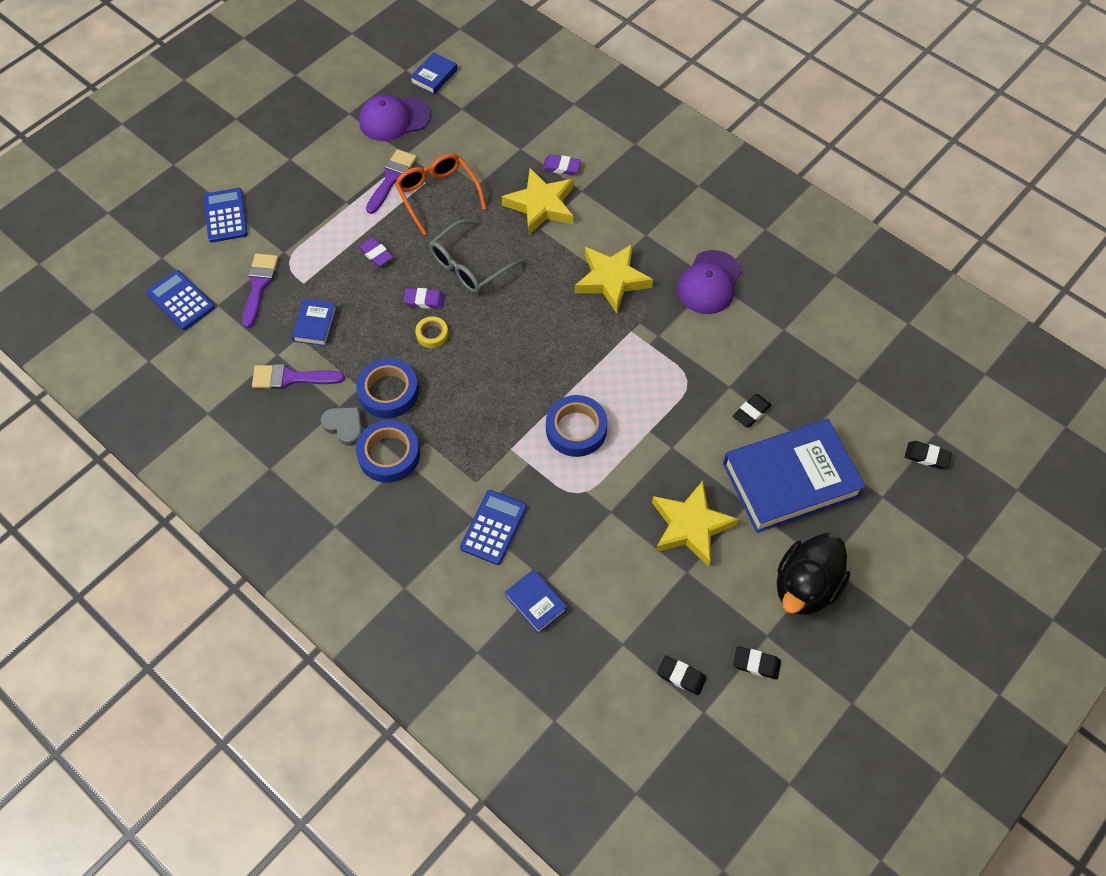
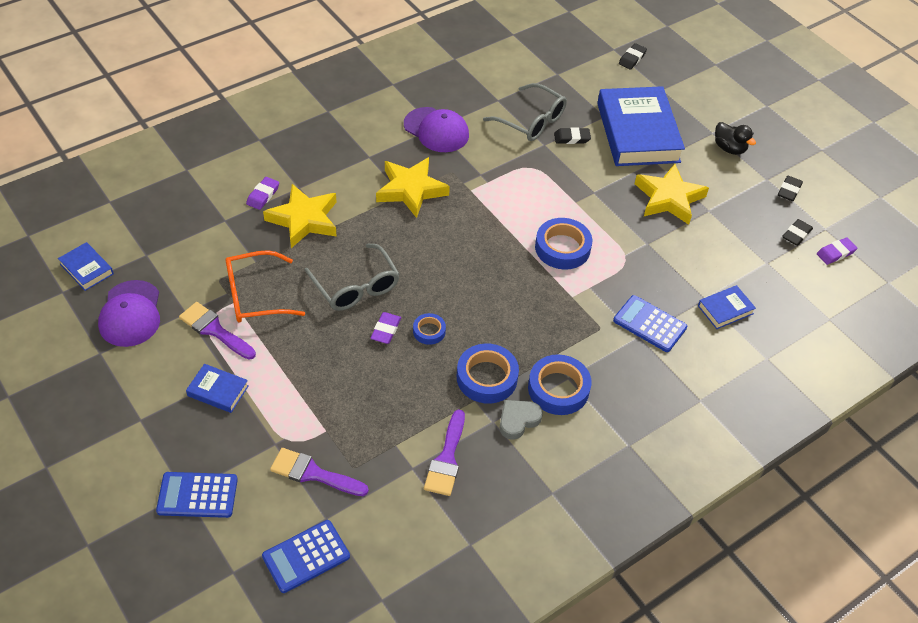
camera: 80 degrees left, 10 degrees down
(315, 324) = (385, 427): blue book -> blue book (218, 391)
(375, 254) = (311, 360): purple eraser -> purple eraser (835, 253)
(432, 334) = (429, 331): yellow tape -> blue tape
(751, 412) = (572, 138): black eraser -> black eraser turned 60 degrees counterclockwise
(762, 368) = (531, 121): none -> grey glasses
(805, 587) = (729, 148): black duck -> black duck, size x0.57

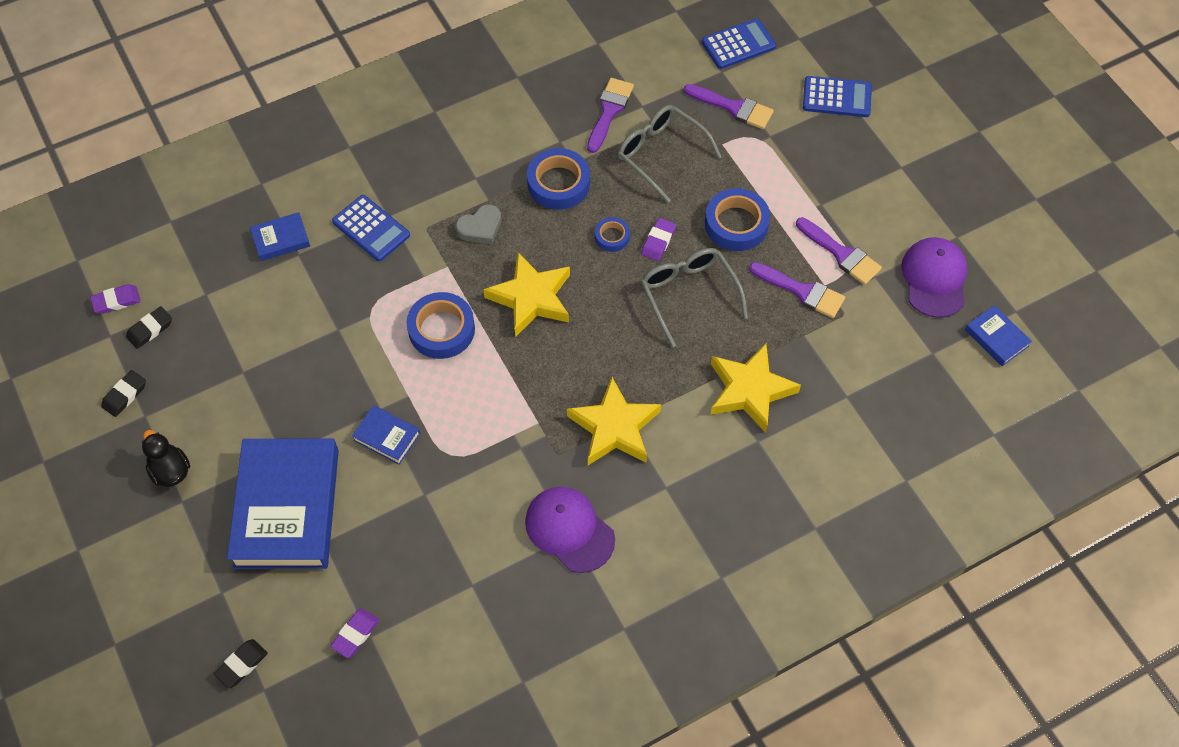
camera: 170 degrees left, 10 degrees up
(218, 391) = (829, 189): blue book -> blue book (387, 437)
(254, 296) = (802, 291): orange glasses -> purple brush
(263, 195) = (802, 431): purple eraser -> purple eraser (355, 634)
(518, 420) = (535, 140): grey heart -> grey heart (480, 228)
(531, 121) = (431, 539): grey glasses -> grey glasses (660, 154)
(558, 389) = (488, 167): blue tape -> blue tape (736, 224)
(572, 138) = (383, 503): black eraser -> none
(668, 198) = (286, 393): yellow star -> yellow star (531, 298)

